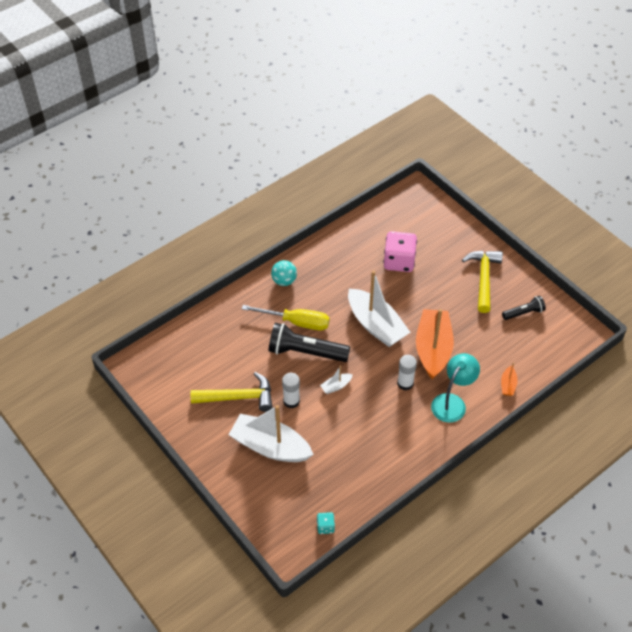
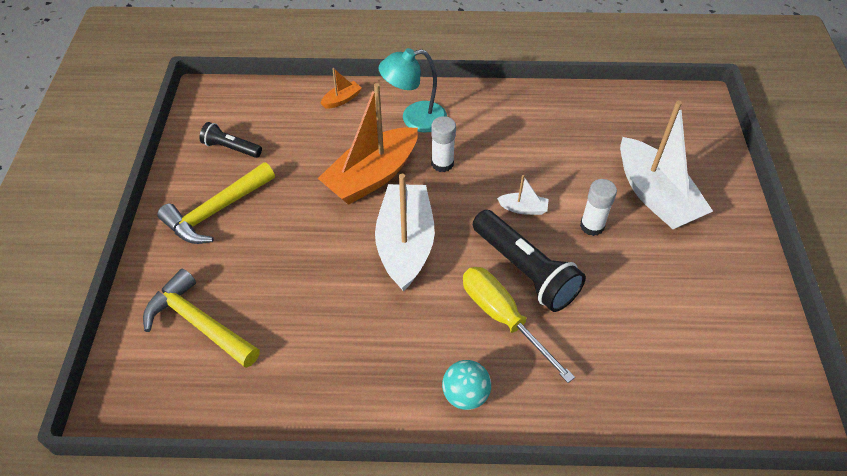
camera: 140 degrees left, 0 degrees up
(238, 397) = (658, 272): yellow hammer -> yellow hammer (199, 323)
(325, 527) = (648, 100): turquoise dice -> none
(399, 261) = (281, 306): pink dice -> none

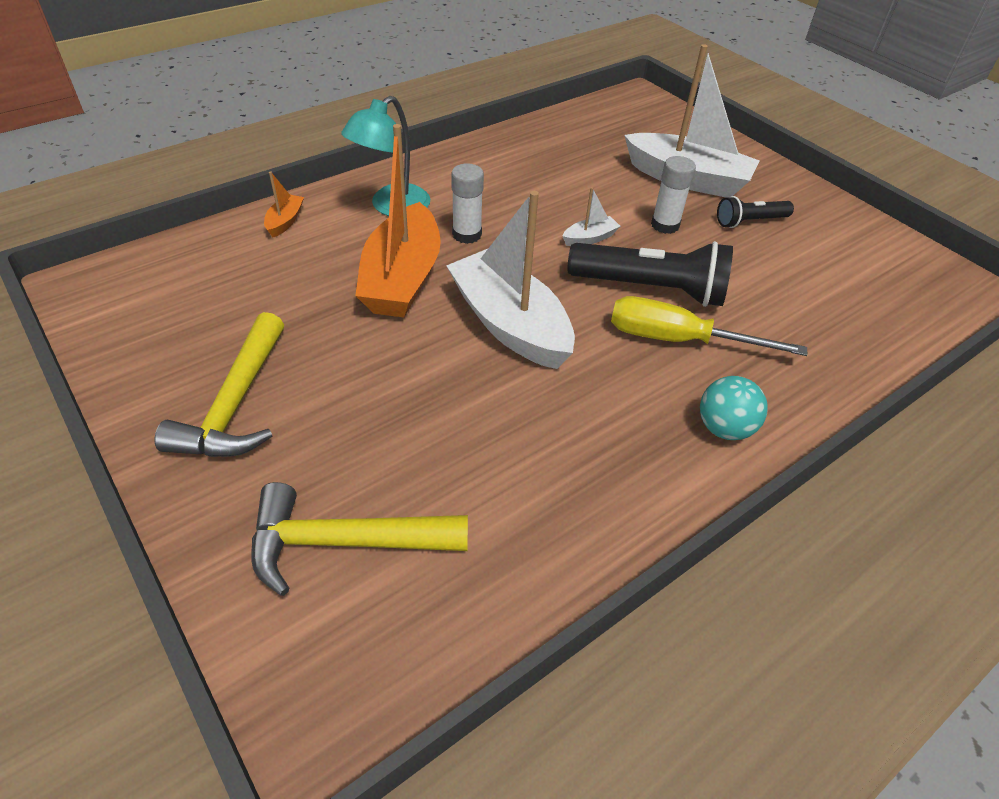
camera: 40 degrees left, 5 degrees down
(231, 148) = (184, 327): black flashlight -> black flashlight (750, 221)

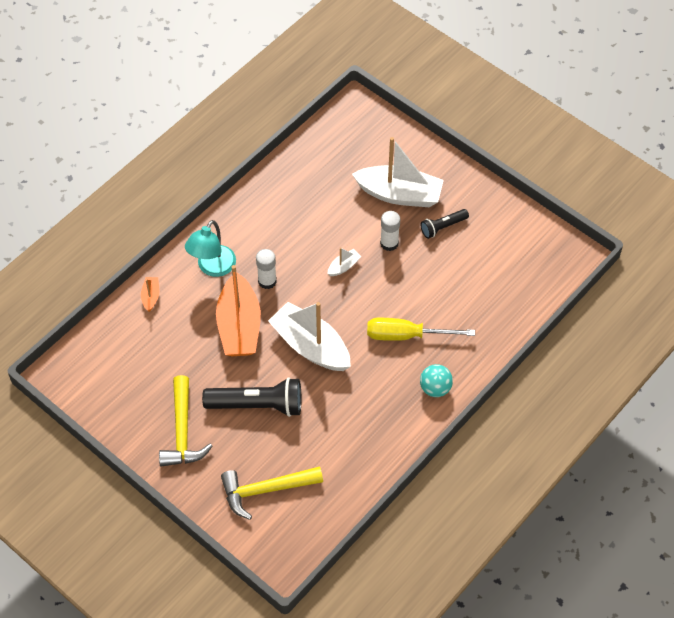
camera: 10 degrees left, 10 degrees up
(651, 289) = (386, 300): black flashlight -> black flashlight (257, 405)

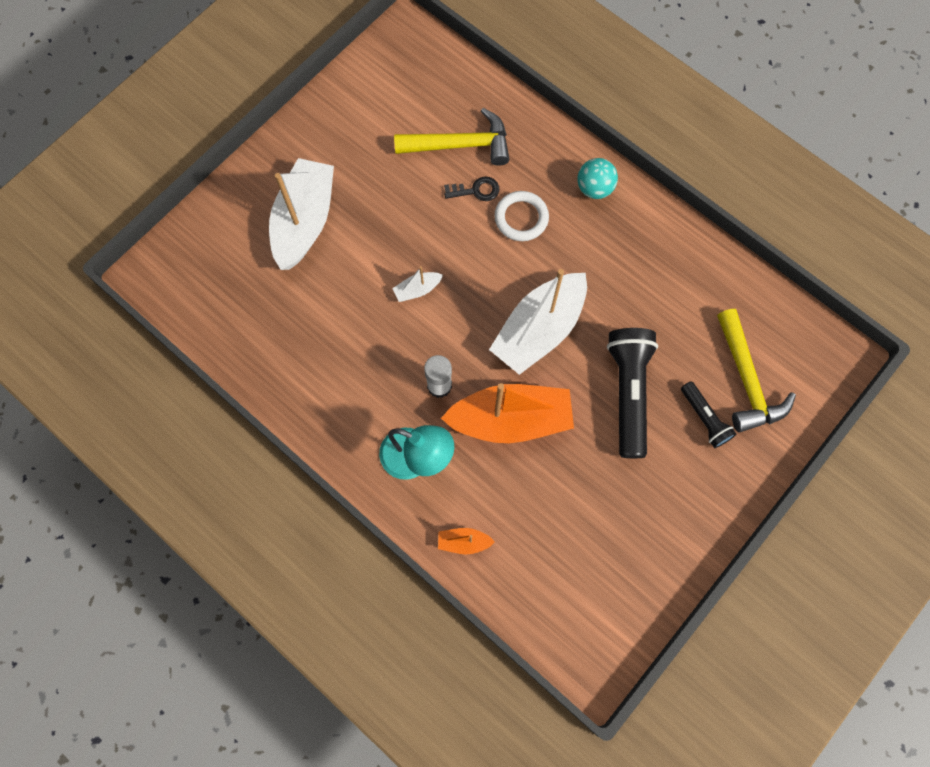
camera: 90 degrees left, 15 degrees up
(182, 431) = (672, 486): yellow hammer -> yellow hammer (460, 145)
(344, 266) = (417, 290): white boat -> white boat turned 75 degrees counterclockwise
(389, 243) = (382, 235): white glue stick -> none
(406, 335) = (521, 218): yellow screwdriver -> white ring
(430, 305) = (476, 190): none -> black key
(443, 227) = (359, 172): black flashlight -> black flashlight (704, 418)

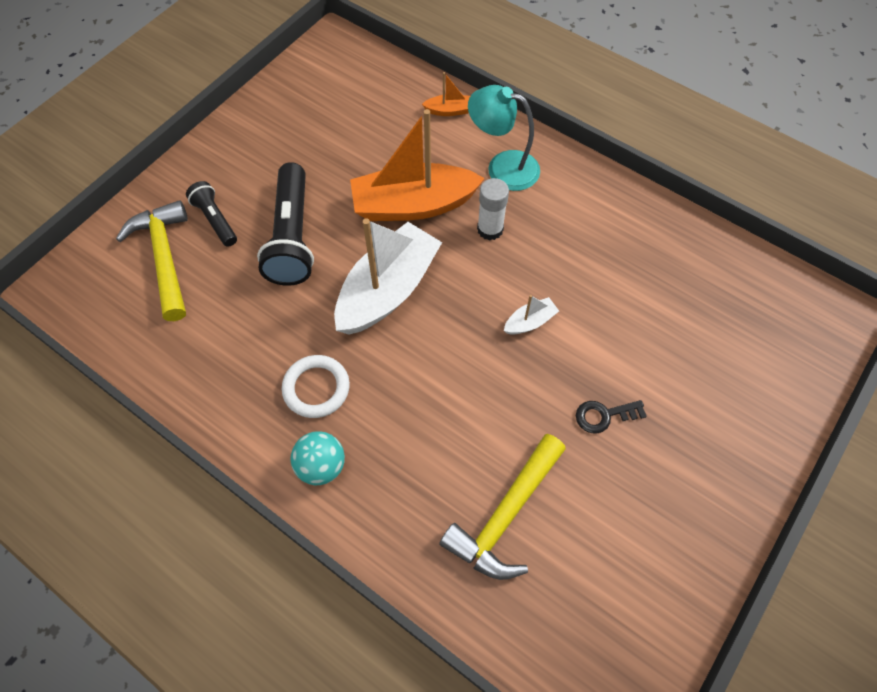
camera: 175 degrees right, 10 degrees down
(305, 221) = (683, 391): white boat -> none
(460, 145) = (505, 515): yellow hammer -> yellow hammer turned 45 degrees counterclockwise
(476, 190) = (476, 450): black key -> black key (604, 415)
(521, 218) = (415, 417): white ring -> white ring (316, 388)

